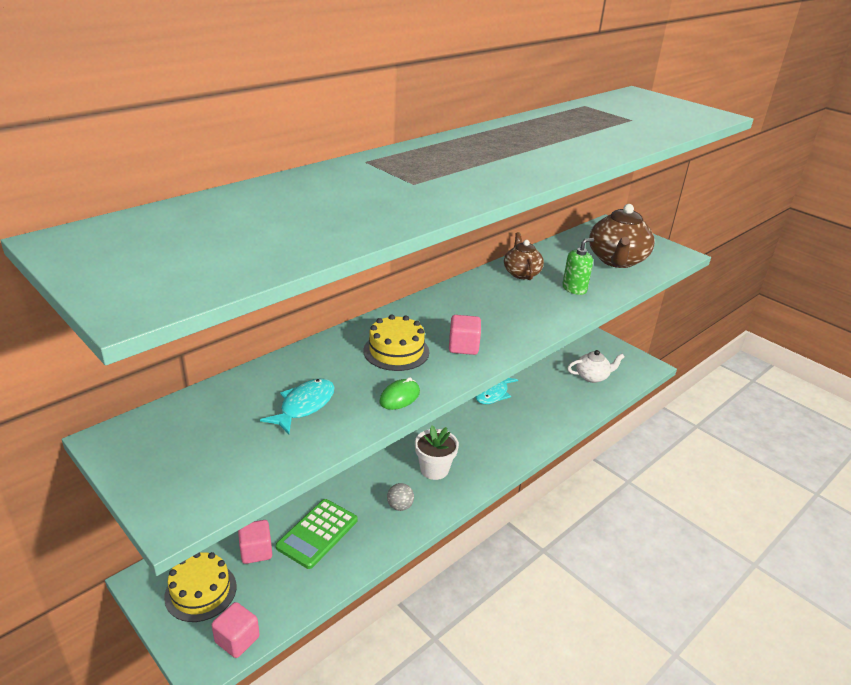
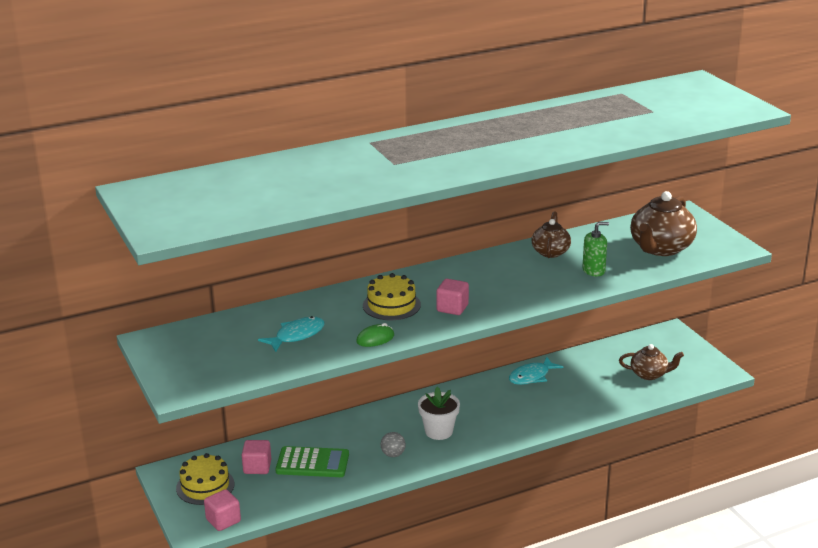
camera: 20 degrees right, 5 degrees down
(317, 533) = (312, 463): green calculator -> green calculator turned 135 degrees counterclockwise
(592, 377) = (649, 374): white teapot -> brown teapot

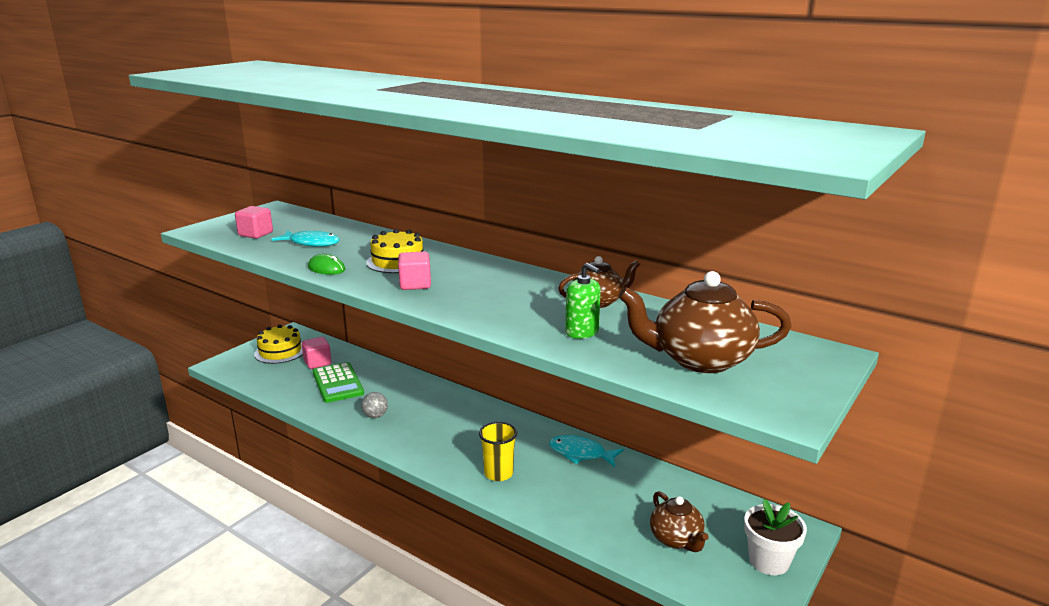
camera: 60 degrees right, 5 degrees down
(223, 520) = (236, 371): pink cube -> pink cube (255, 234)
(438, 431) = (431, 428): white flower pot -> white flower pot (769, 561)
(528, 418) = (498, 473): none -> yellow cup

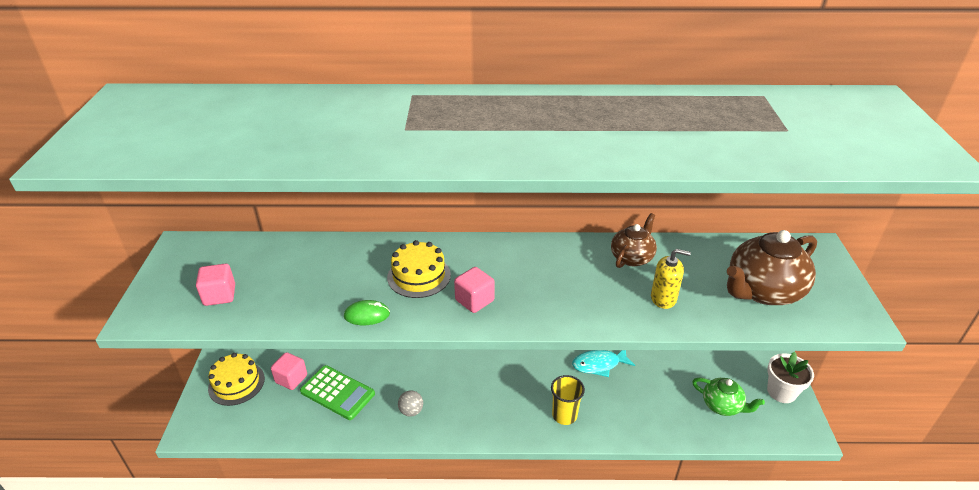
camera: 35 degrees left, 15 degrees up
(311, 243) = (301, 284): turquoise fish -> none
(582, 332) = (663, 298): green soap dispenser -> yellow soap dispenser
(676, 539) = (722, 405): brown teapot -> green teapot

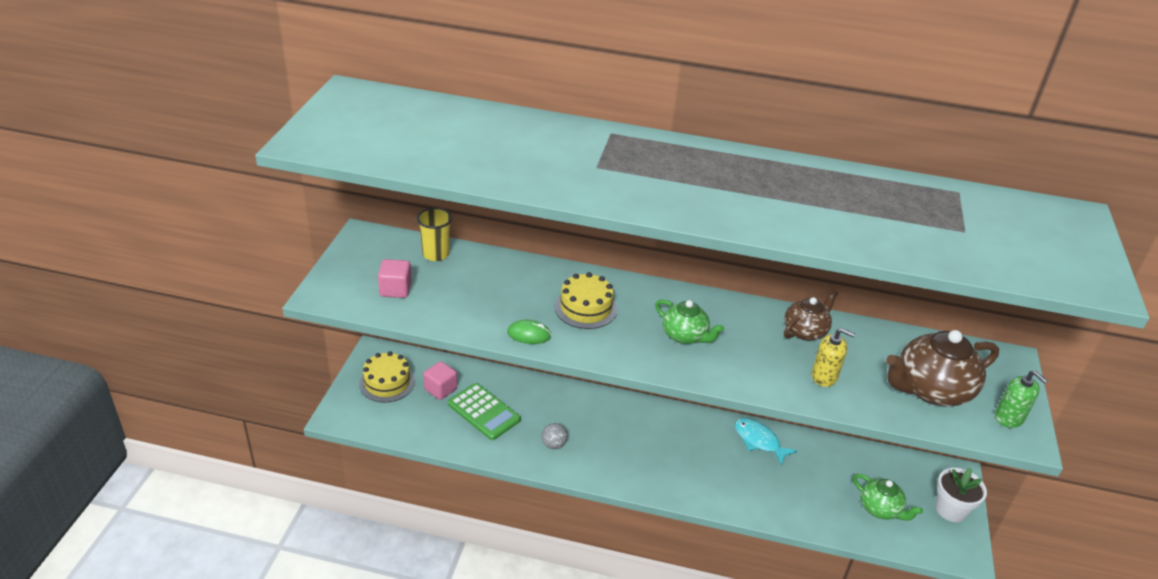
camera: 10 degrees right, 0 degrees up
(474, 300) = (634, 341): pink cube -> none
(521, 285) = (685, 336): none -> green teapot
(564, 415) = (708, 482): yellow cup -> yellow cup (435, 254)
(599, 364) = (759, 441): turquoise fish -> turquoise fish turned 45 degrees clockwise
(840, 303) = (1009, 418): none -> green soap dispenser

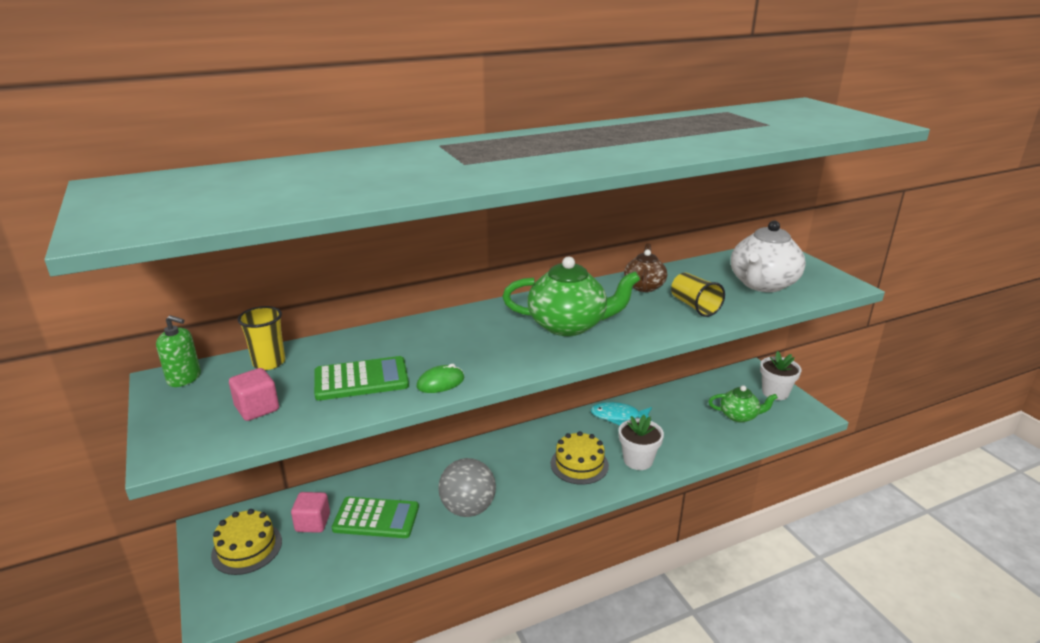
camera: 35 degrees left, 10 degrees down
(479, 302) = (361, 379): none -> green calculator
(553, 444) = (468, 508): grey ball -> grey ball, size x2.01
(586, 308) = (465, 341): yellow cake -> yellow cake (579, 464)
(685, 336) = (568, 325): green teapot -> green teapot, size x1.67
(731, 490) = (638, 460): none -> white flower pot
(824, 376) = (694, 306): yellow soap dispenser -> yellow cup
(931, 390) = (762, 284): brown teapot -> white teapot
(1009, 418) = (822, 279): green soap dispenser -> green soap dispenser (184, 378)

